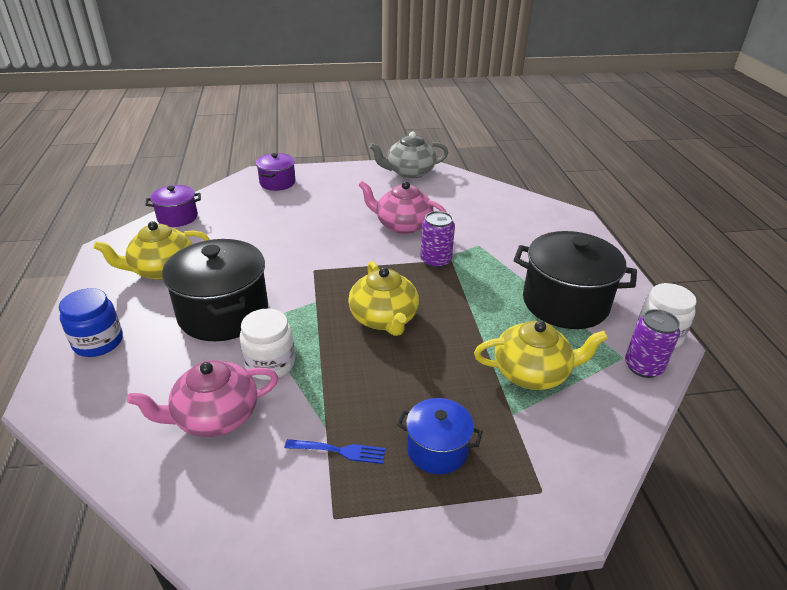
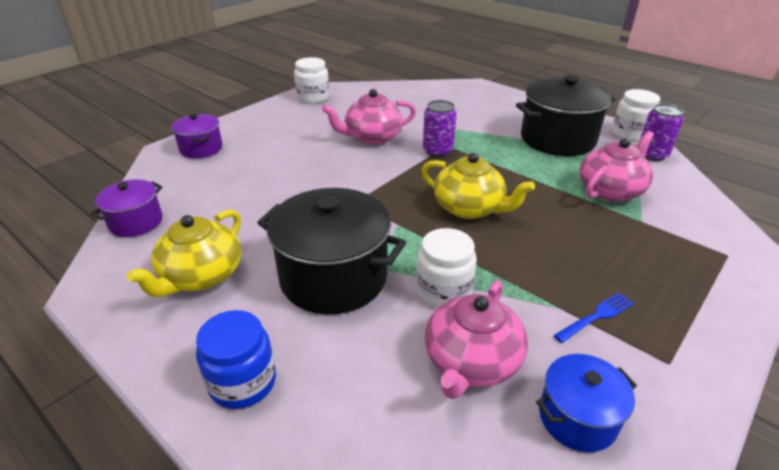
camera: 40 degrees left, 0 degrees up
(409, 172) = (313, 97): grey teapot -> white jar
(437, 449) = (644, 271): blue pot -> blue pot (577, 418)
(532, 373) = (610, 190): yellow teapot -> pink teapot

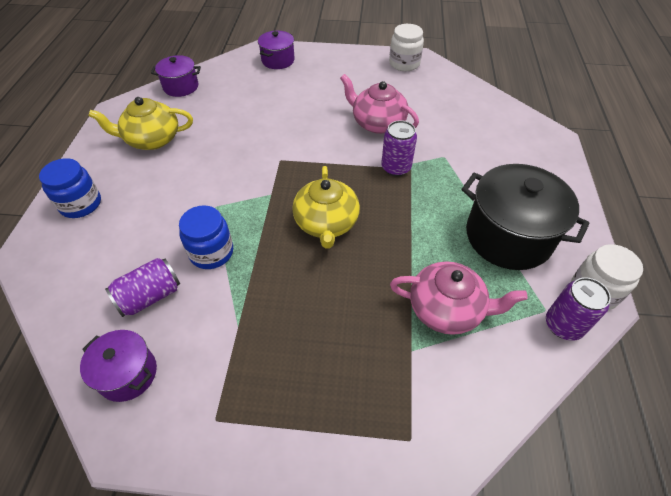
camera: 55 degrees right, 15 degrees up
(333, 277) = (188, 193): black pot -> none
(443, 291) = (211, 252): white jar -> blue jar
(471, 361) = (150, 296): pink teapot -> purple can
(577, 418) = (128, 374): blue pot -> purple pot
(596, 317) = (241, 354): blue fork -> none

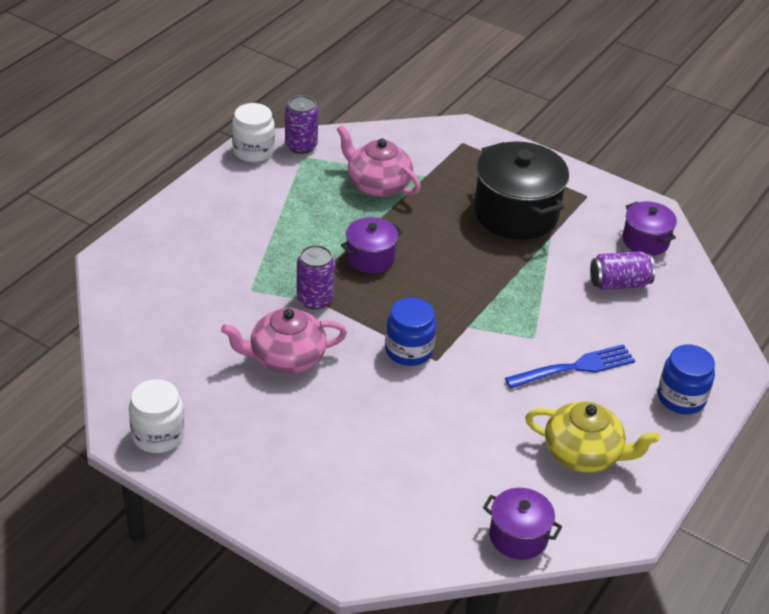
camera: 155 degrees left, 10 degrees down
(174, 194) = (574, 368): none -> blue fork
(211, 252) = (552, 296): blue jar -> blue jar (409, 350)
(278, 60) = (341, 528): purple pot -> purple pot (370, 258)
(326, 223) = (429, 278): yellow teapot -> none
(377, 123) = (286, 358): pink teapot -> pink teapot turned 105 degrees clockwise
(508, 236) = (273, 204): black pot -> black pot (516, 213)

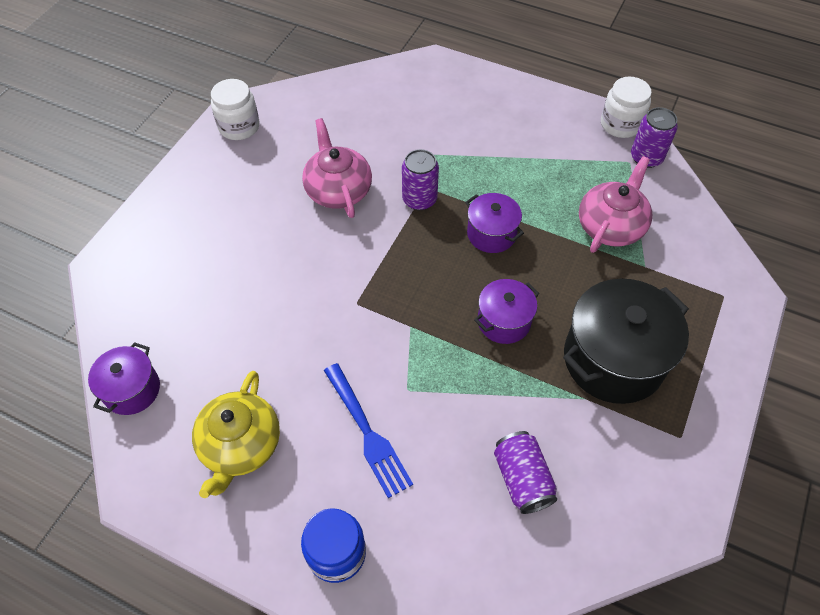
camera: 85 degrees right, 15 degrees up
(409, 350) = (365, 279): blue jar -> none
(645, 241) = (616, 511): purple pot -> purple pot (504, 321)

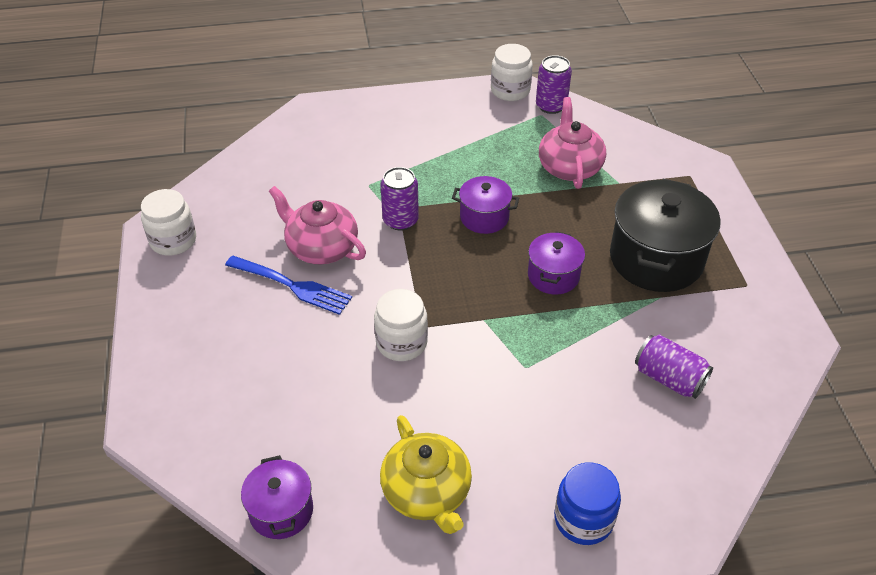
camera: 35 degrees left, 10 degrees down
(329, 307) = (401, 343): none -> white jar
(366, 432) = (523, 417): blue fork -> blue fork (291, 285)

